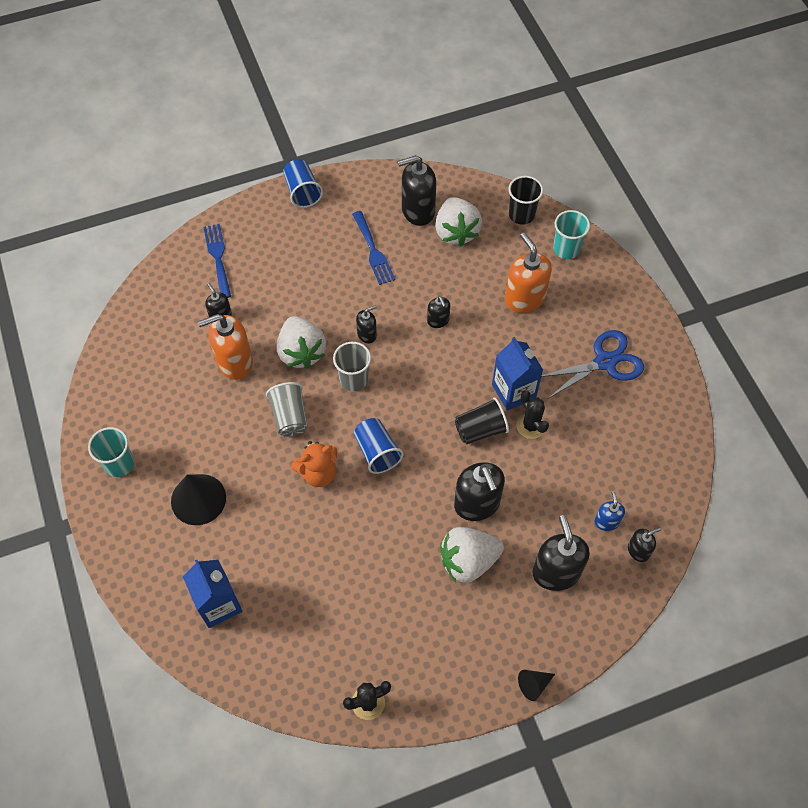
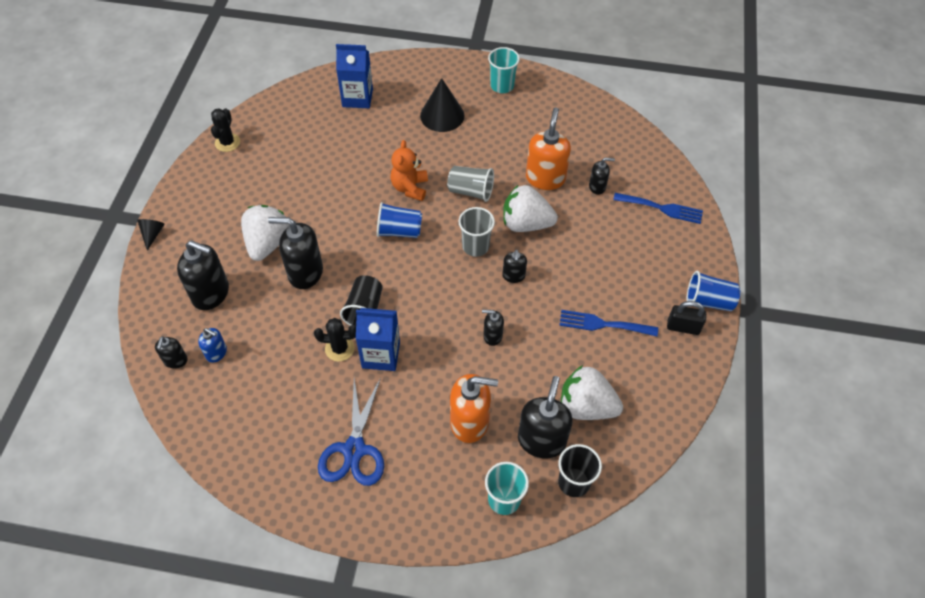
camera: 120 degrees right, 5 degrees down
(340, 199) = (683, 327): none -> black padlock
(417, 211) = (632, 386): black soap dispenser -> black soap dispenser (541, 440)

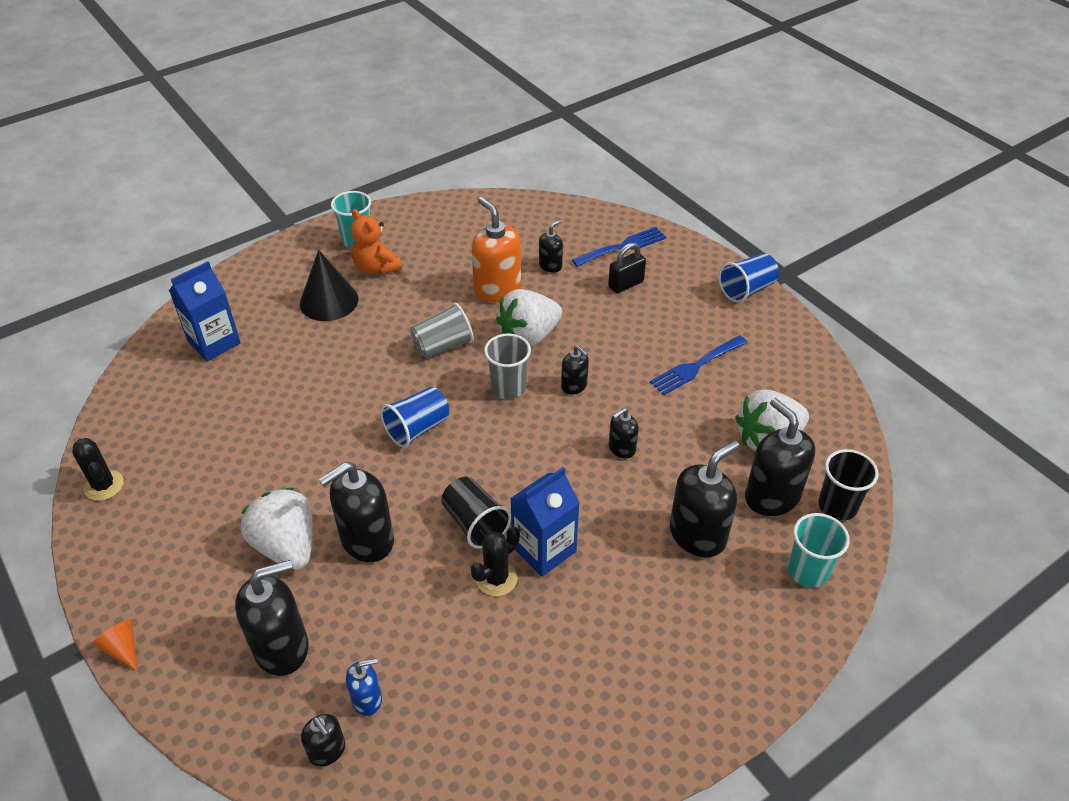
camera: 45 degrees left, 10 degrees down
(152, 234) = (122, 648): black cone -> orange cone
(354, 450) = (631, 655): blue scissors -> none
(410, 188) = (378, 384): orange teddy bear -> orange teddy bear (376, 268)
(470, 422) = (697, 535): orange soap dispenser -> black soap dispenser
(683, 327) = (755, 322): black padlock -> black padlock (626, 284)

